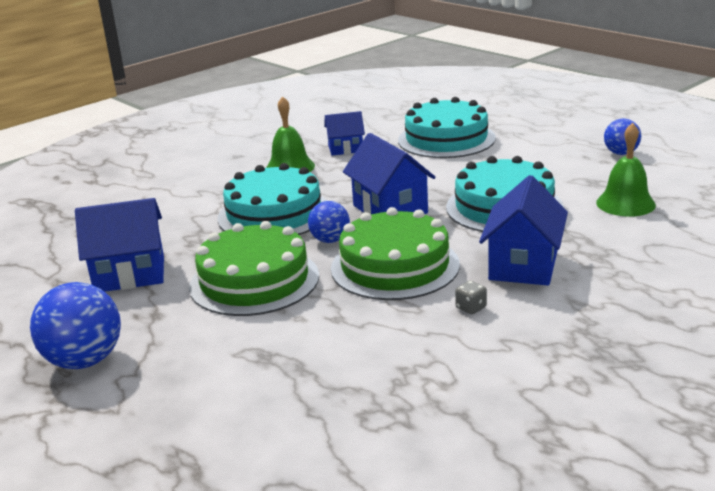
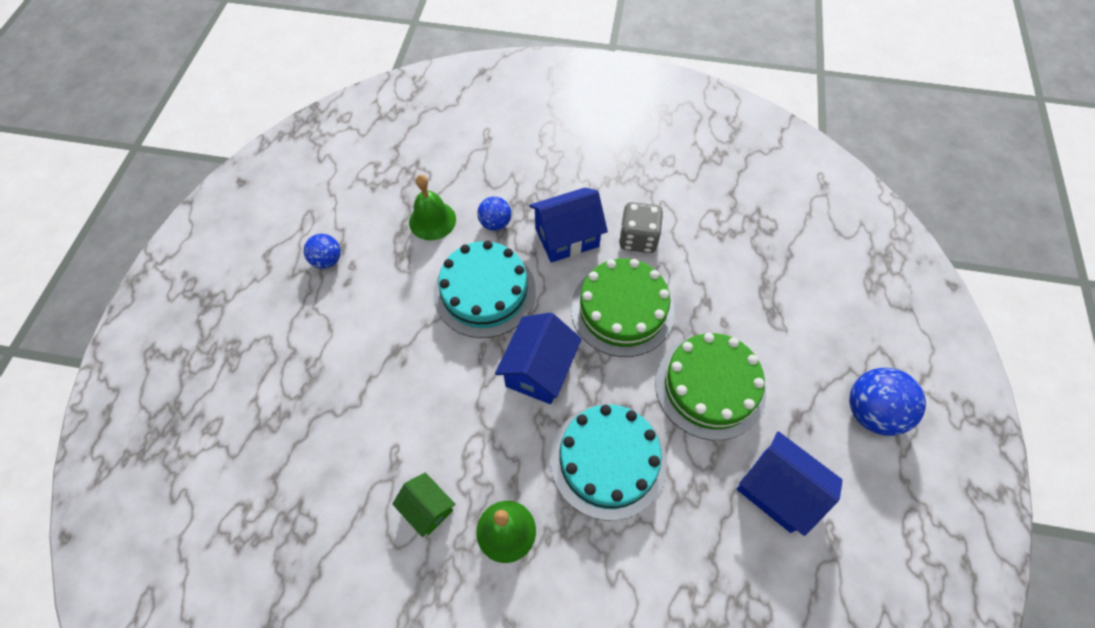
camera: 130 degrees left, 35 degrees up
(330, 240) = (618, 378): blue ball -> blue ball (495, 223)
(345, 149) = (428, 508): blue house -> green house
(446, 139) = (354, 420): turquoise cake -> none
(471, 308) = (638, 239): grey dice -> grey dice, size x2.19

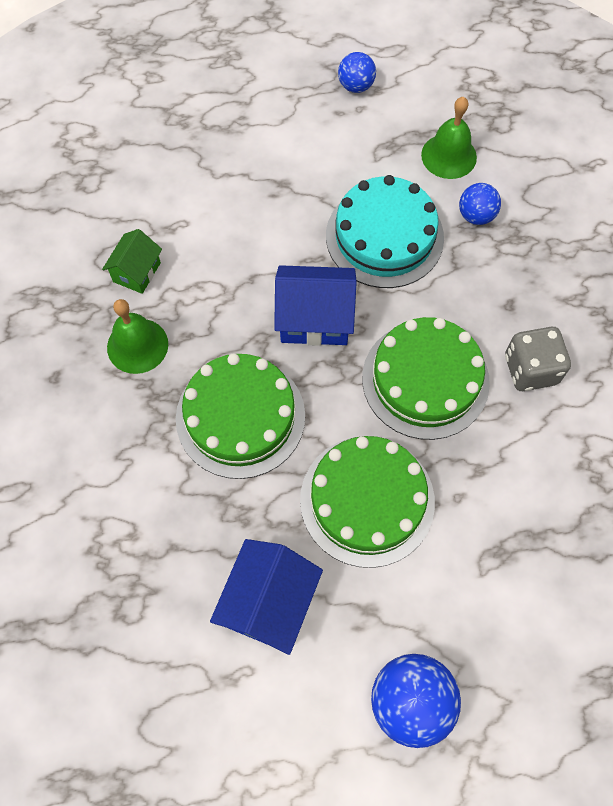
camera: 70 degrees right, 5 degrees up
(567, 237) = (493, 293): blue house -> none
(608, 460) = (240, 416): turquoise cake -> green cake

